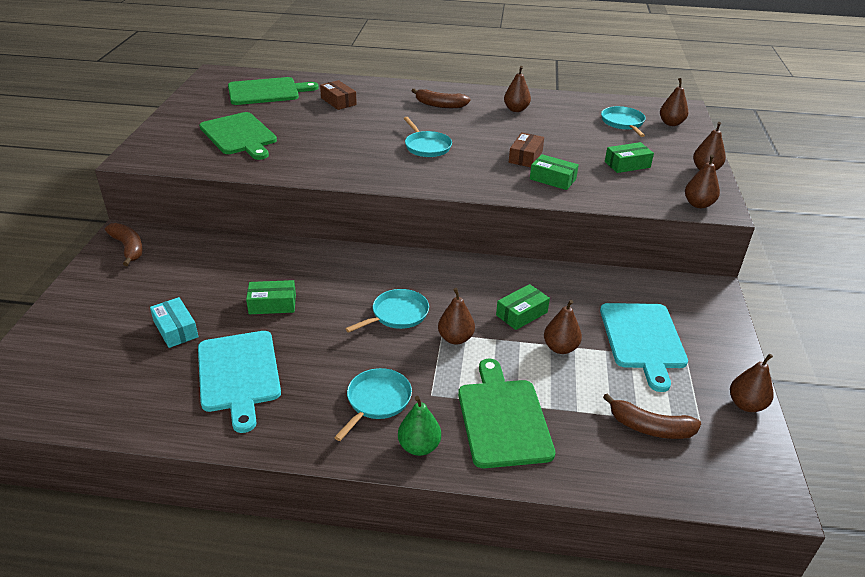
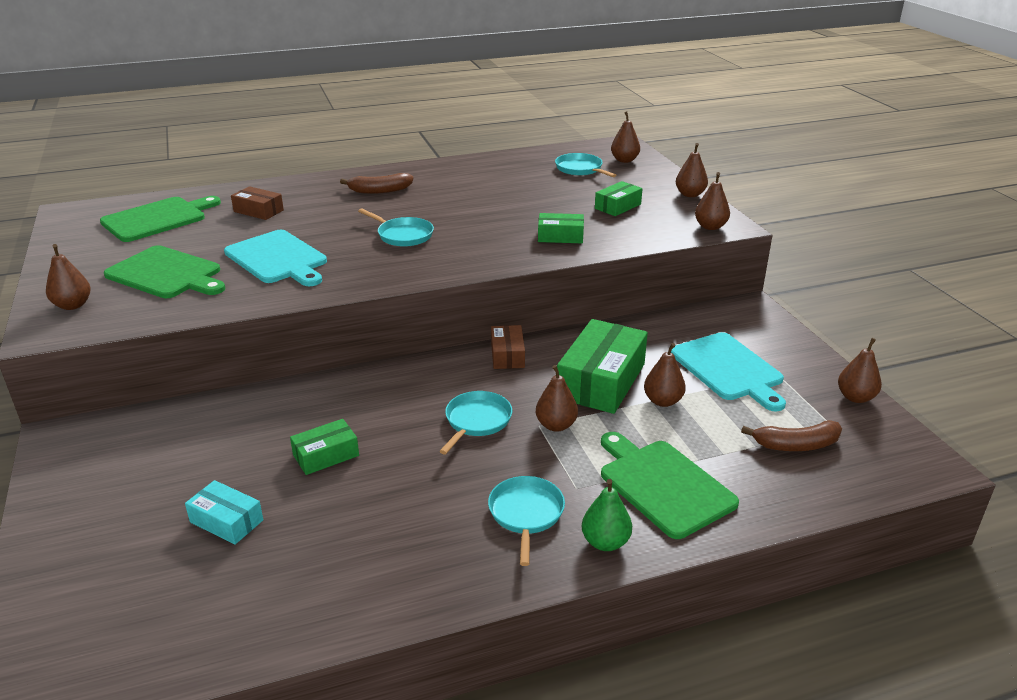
camera: 25 degrees left, 5 degrees down
(128, 248) = (81, 450): brown banana -> none
(239, 374) = (348, 542): turquoise cutting board -> turquoise cutting board (278, 259)
(516, 109) = (465, 178): brown pear -> brown pear (73, 305)
(521, 314) = (601, 381): green box -> green box, size x1.88
(525, 157) = (515, 221): brown box -> brown box (507, 355)

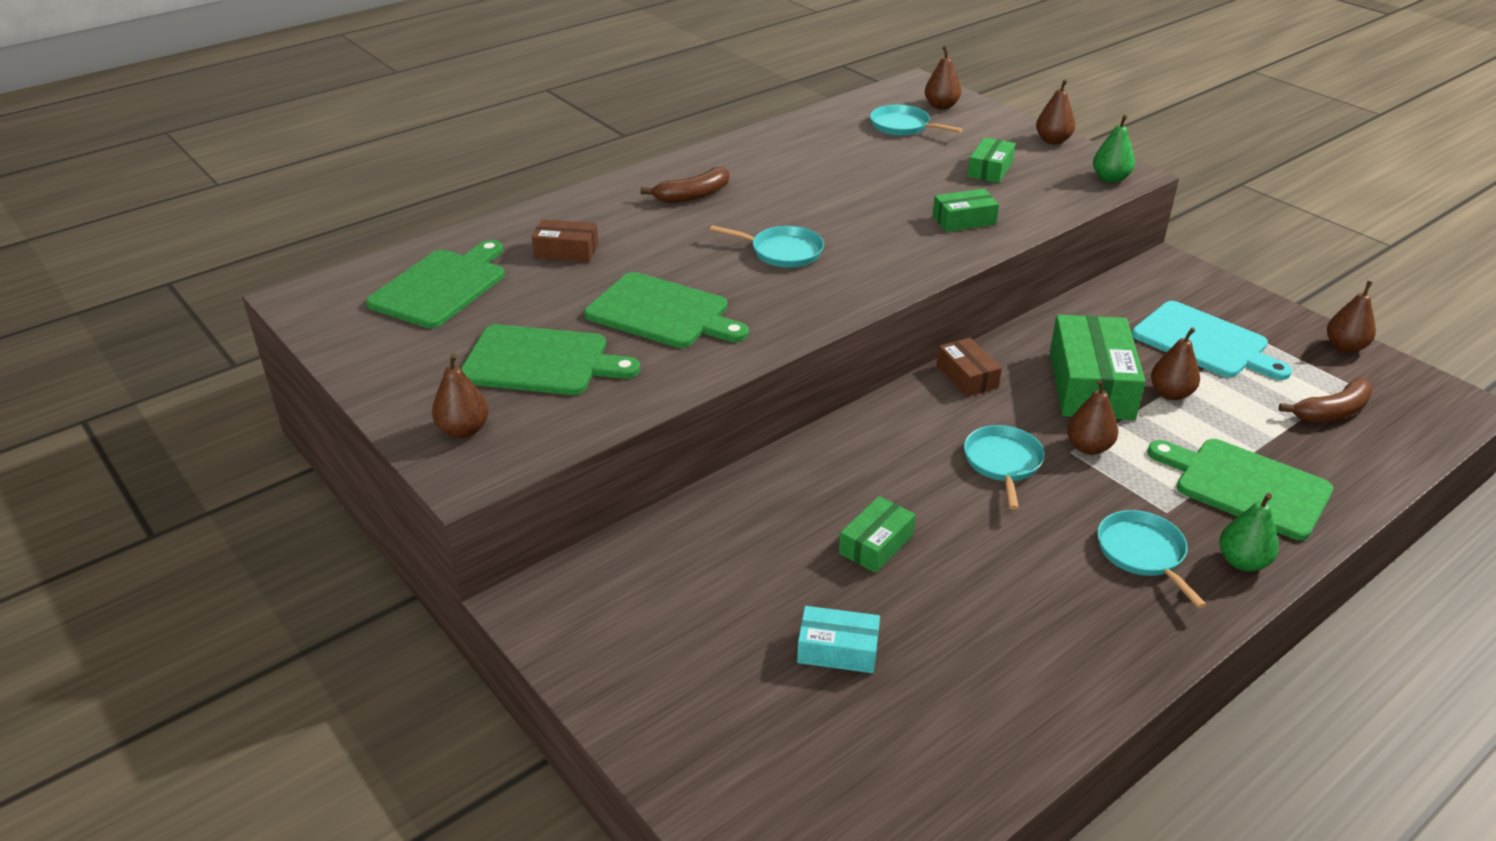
camera: 20 degrees left, 5 degrees up
(278, 259) = (663, 312): turquoise cutting board -> green cutting board
(710, 227) = (1110, 178): brown pear -> green pear

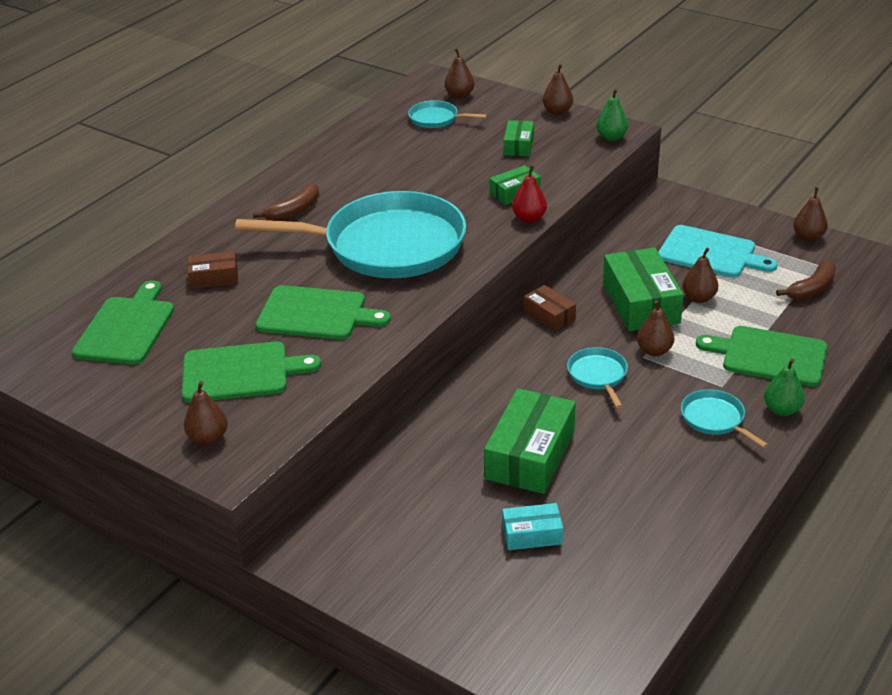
camera: 15 degrees left, 0 degrees up
(783, 252) = (387, 245): turquoise pan -> turquoise pan, size x2.44
(876, 544) = (530, 455): green box -> green box, size x1.88
(970, 252) = (529, 218): none -> red pear

